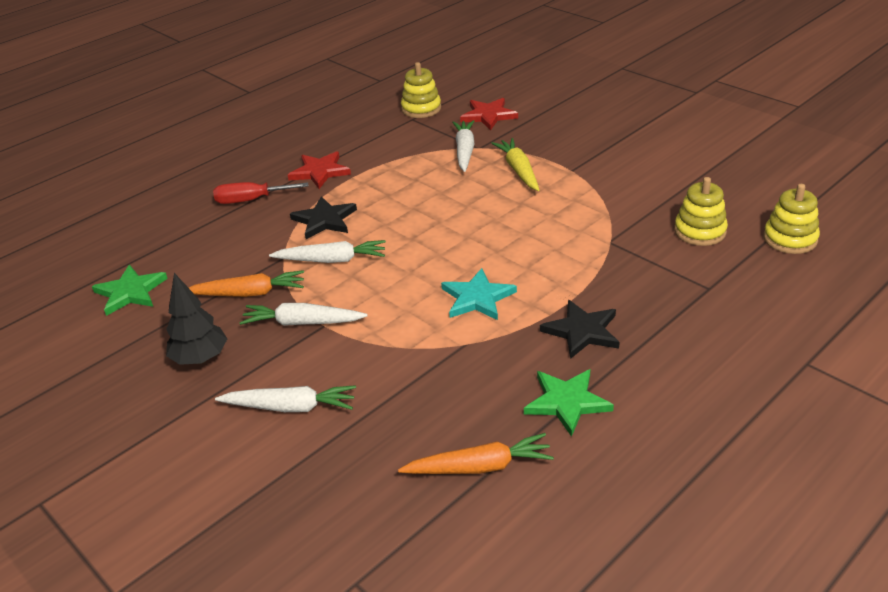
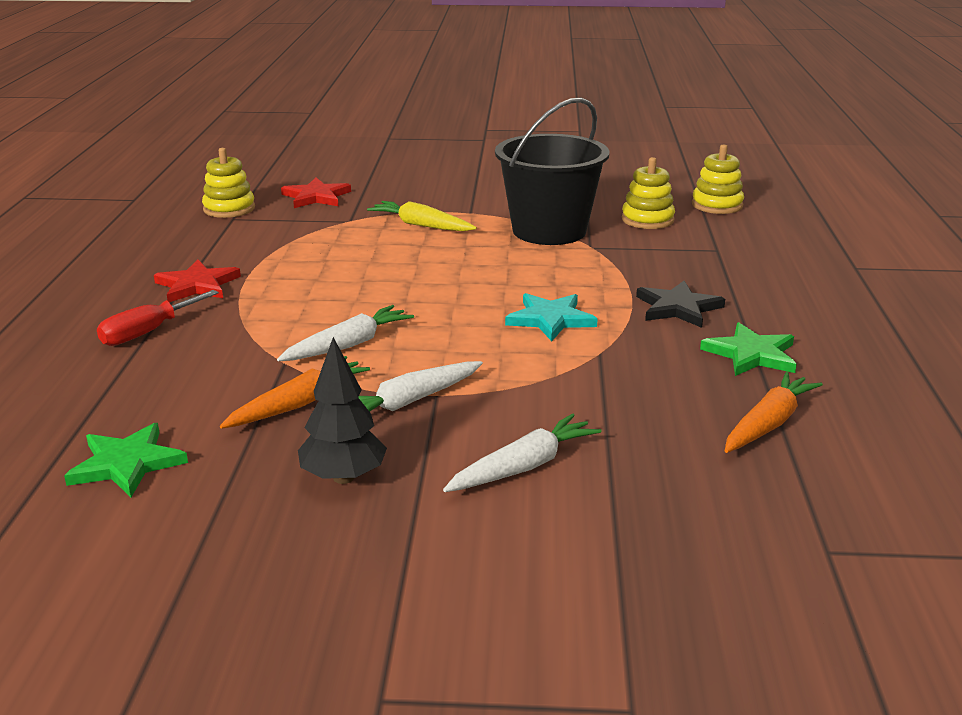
camera: 45 degrees left, 10 degrees down
(324, 220) = (278, 319): black star -> none
(464, 151) = (339, 226): white carrot -> none
(602, 212) = (549, 231): none -> black bucket

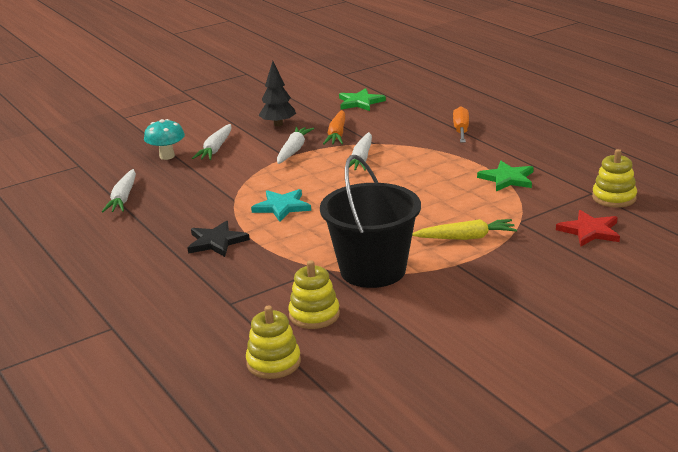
camera: 145 degrees right, 0 degrees up
(148, 332) = (461, 130): red screwdriver -> orange screwdriver
(197, 285) = (497, 153): red star -> none
(628, 490) = (167, 156): none -> turquoise mushroom
(751, 354) = (151, 228): green star -> green star (507, 179)
(768, 424) = (123, 198): orange carrot -> white carrot

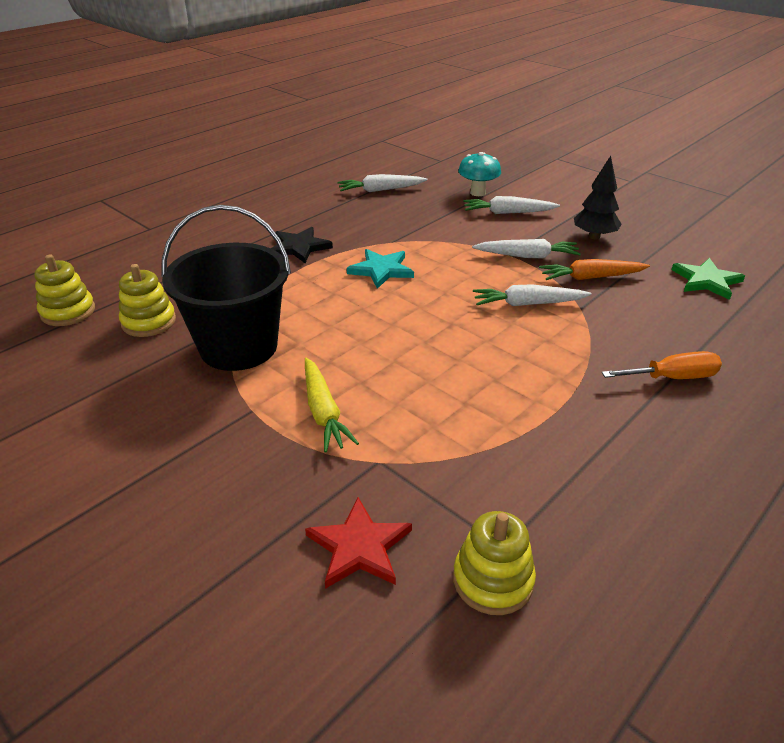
camera: 75 degrees right, 10 degrees up
(507, 179) = (519, 439): green star -> none

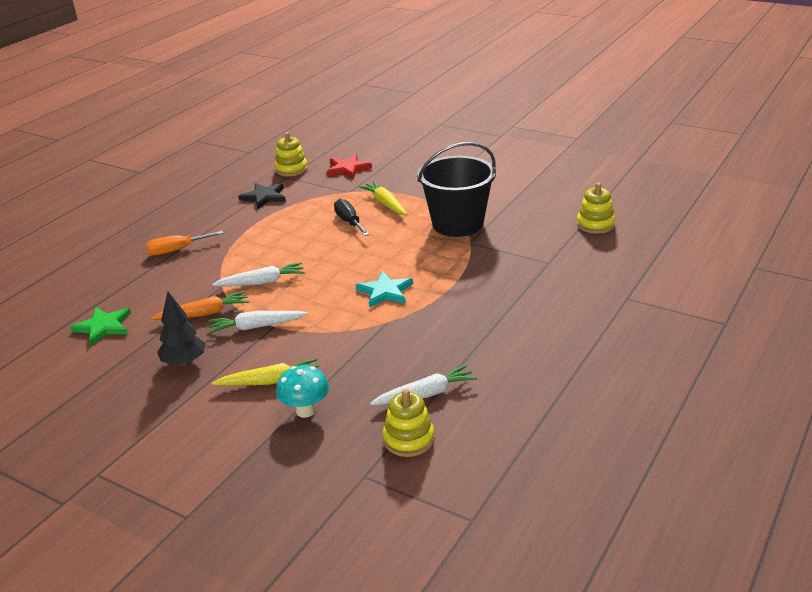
camera: 170 degrees right, 5 degrees down
(149, 322) = (532, 228): yellow stacking toy -> yellow stacking toy (409, 439)
(299, 247) = (469, 302): black star -> black star (264, 197)
(396, 383) = (349, 222): none -> black screwdriver
(508, 213) = (270, 381): white carrot -> yellow carrot

